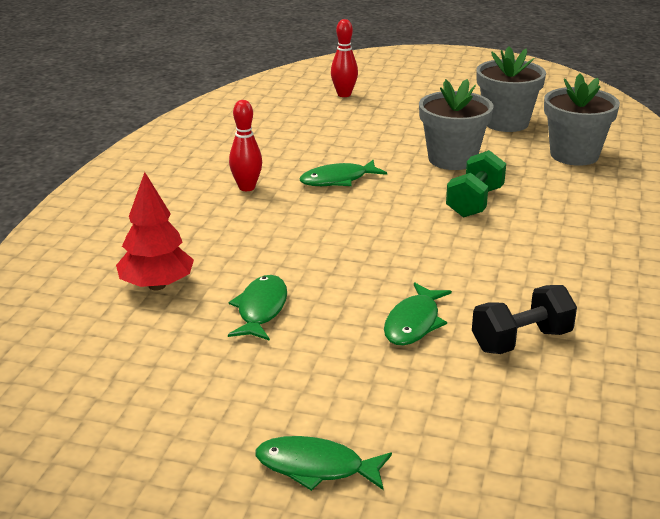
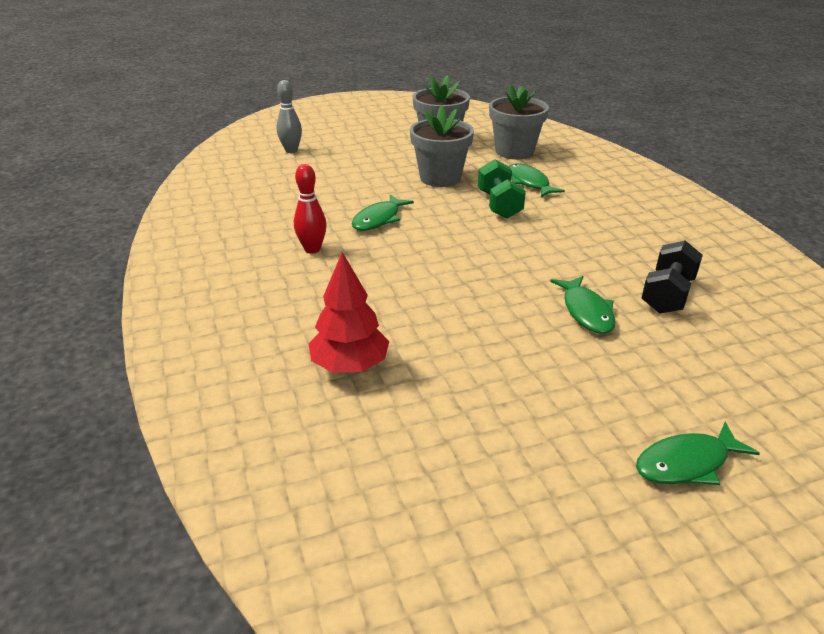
camera: 35 degrees left, 5 degrees up
(261, 309) = (465, 349): green fish -> green fish (529, 182)
(344, 94) = (291, 150): red bowling pin -> grey bowling pin

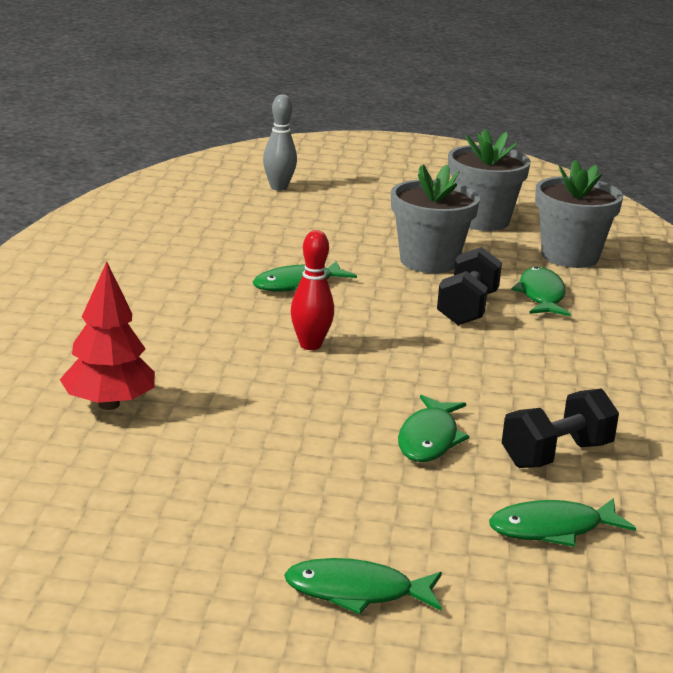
camera: 25 degrees right, 10 degrees down
(312, 249) = (188, 293): red bowling pin -> red bowling pin (310, 345)
(499, 205) = (467, 309): green dumbbell -> black dumbbell
(730, 353) = (552, 529): none -> green fish

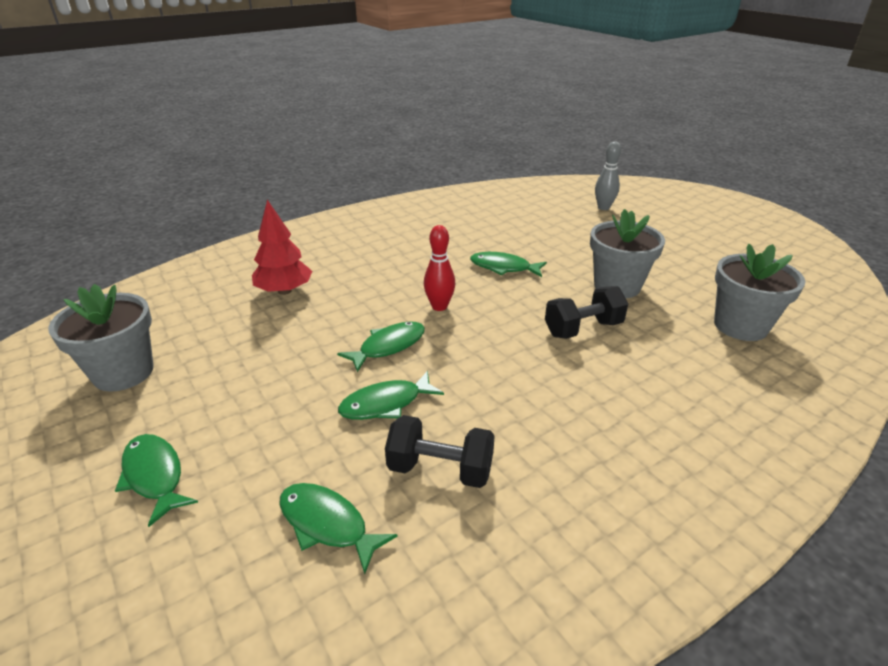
camera: 50 degrees right, 10 degrees up
(482, 220) = (711, 273): grey flower pot -> grey flower pot (123, 372)
(541, 295) = (659, 344): green fish -> green fish (388, 346)

